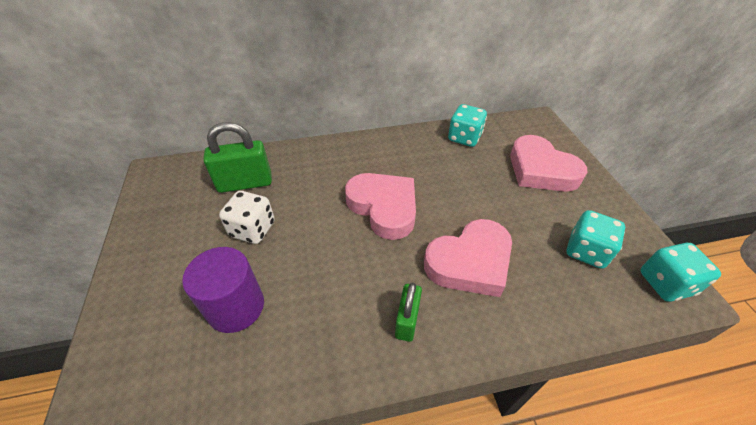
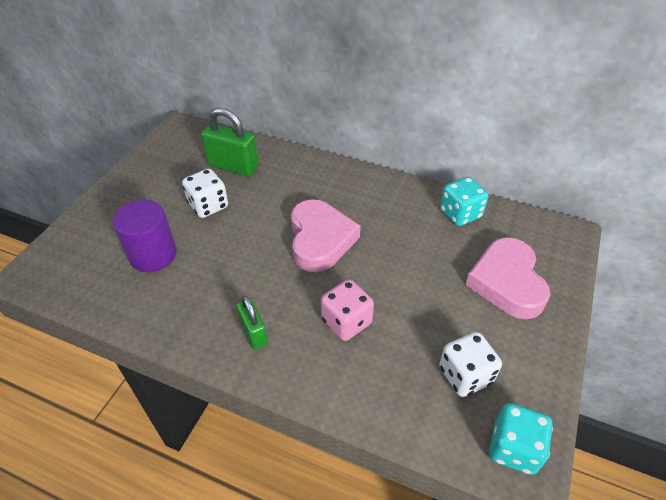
camera: 35 degrees right, 0 degrees up
(407, 320) = (254, 333): green padlock -> green padlock turned 75 degrees counterclockwise
(470, 262) = (346, 322): pink heart -> pink dice
(586, 251) = (465, 375): turquoise dice -> white dice

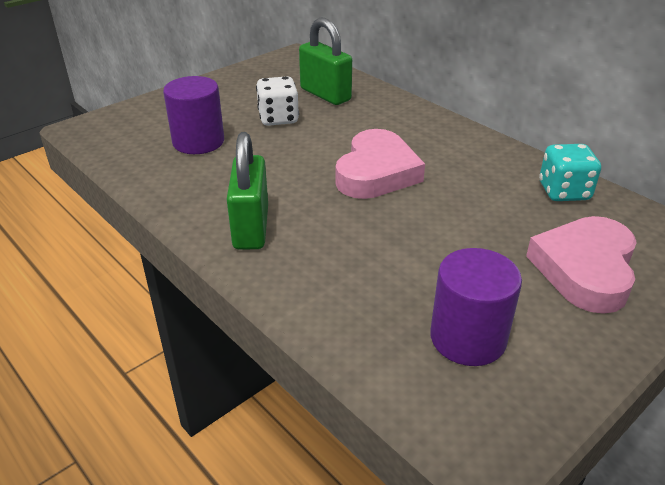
camera: 25 degrees right, 10 degrees down
(254, 333) = (251, 227): green padlock -> green padlock, size x1.63
(346, 322) = (357, 247): pink dice -> none
(465, 375) = (468, 338): white dice -> purple cylinder
(513, 448) = (485, 429): turquoise dice -> none

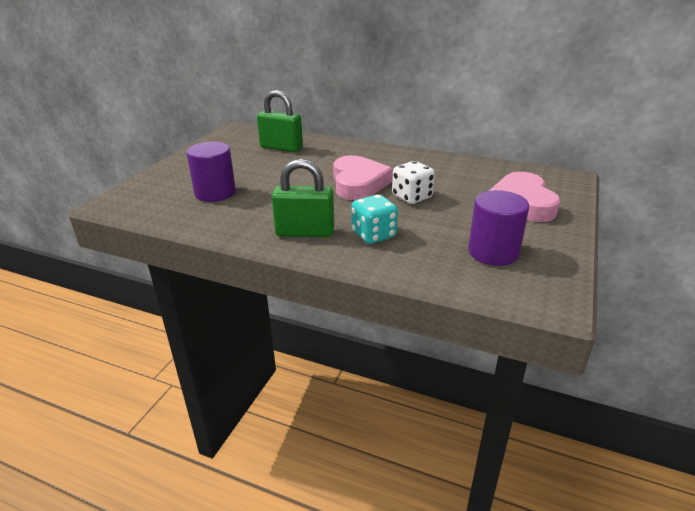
camera: 25 degrees left, 5 degrees down
(251, 227) = (305, 232): green padlock -> green padlock turned 60 degrees counterclockwise
(278, 118) = (261, 167): white dice -> white dice (412, 197)
(564, 192) = (477, 169): turquoise dice -> turquoise dice (373, 235)

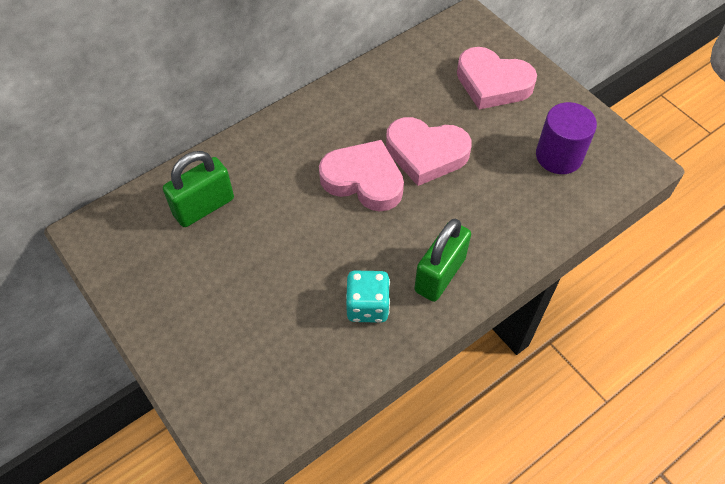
camera: 60 degrees left, 25 degrees up
(215, 193) = (288, 324): purple cylinder -> none
(373, 235) = (479, 222): turquoise dice -> turquoise dice (367, 306)
(412, 197) = (426, 154): white dice -> pink heart

